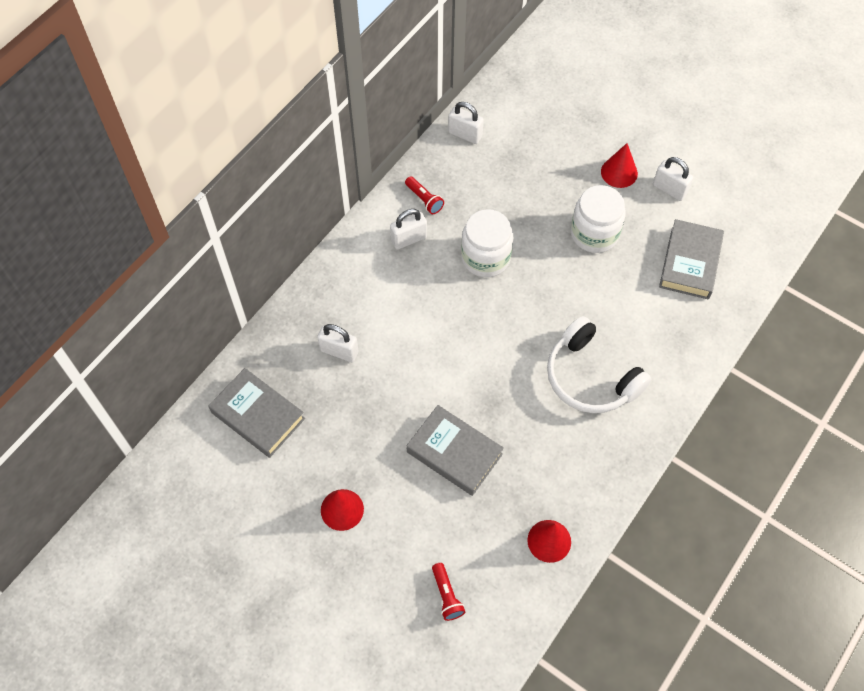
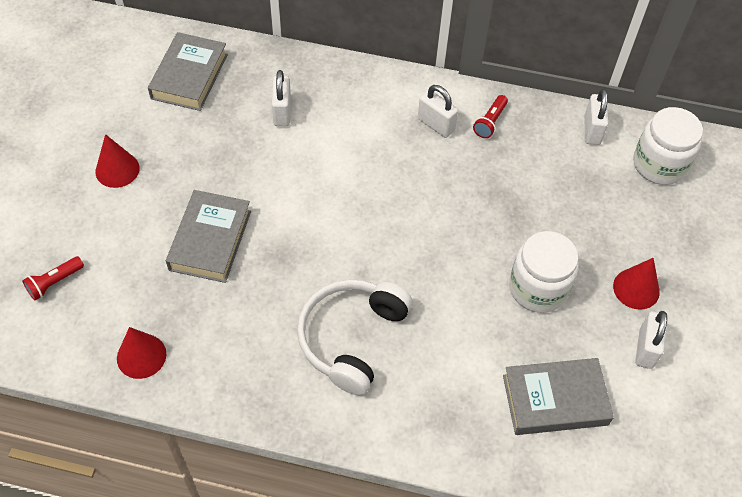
camera: 65 degrees right, 5 degrees down
(485, 257) = (450, 196): white jar -> white jar (659, 164)

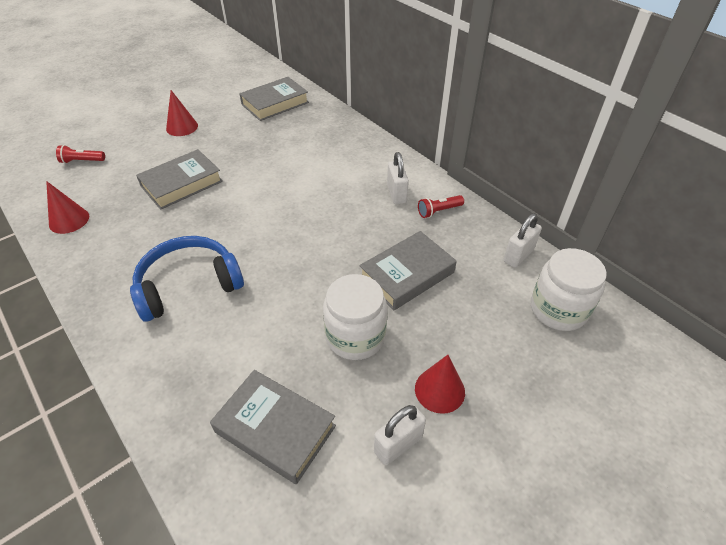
camera: 40 degrees right, 10 degrees down
(282, 112) = (305, 142): white padlock -> none
(351, 338) = (188, 285): white headphones -> blue headphones
(524, 205) = (407, 274): none -> grey book

